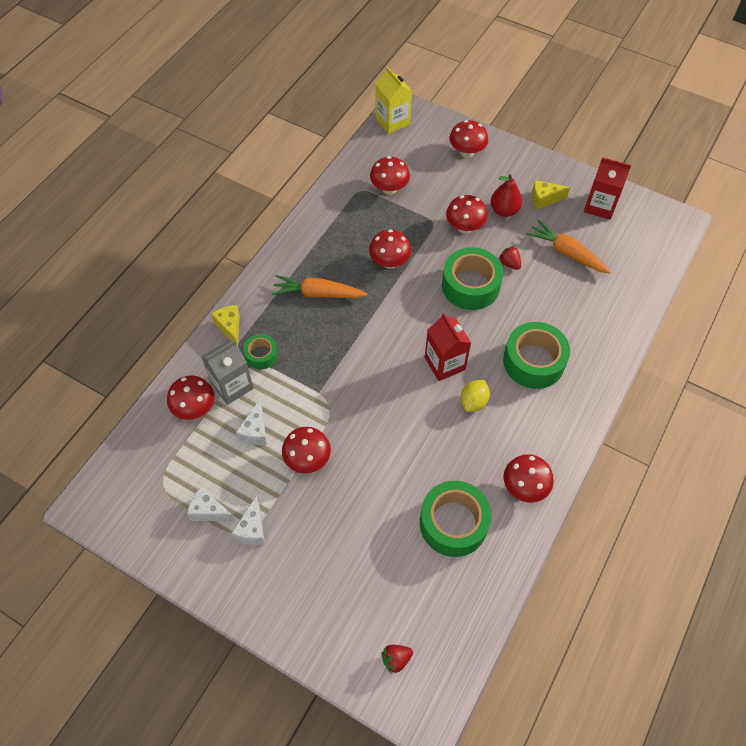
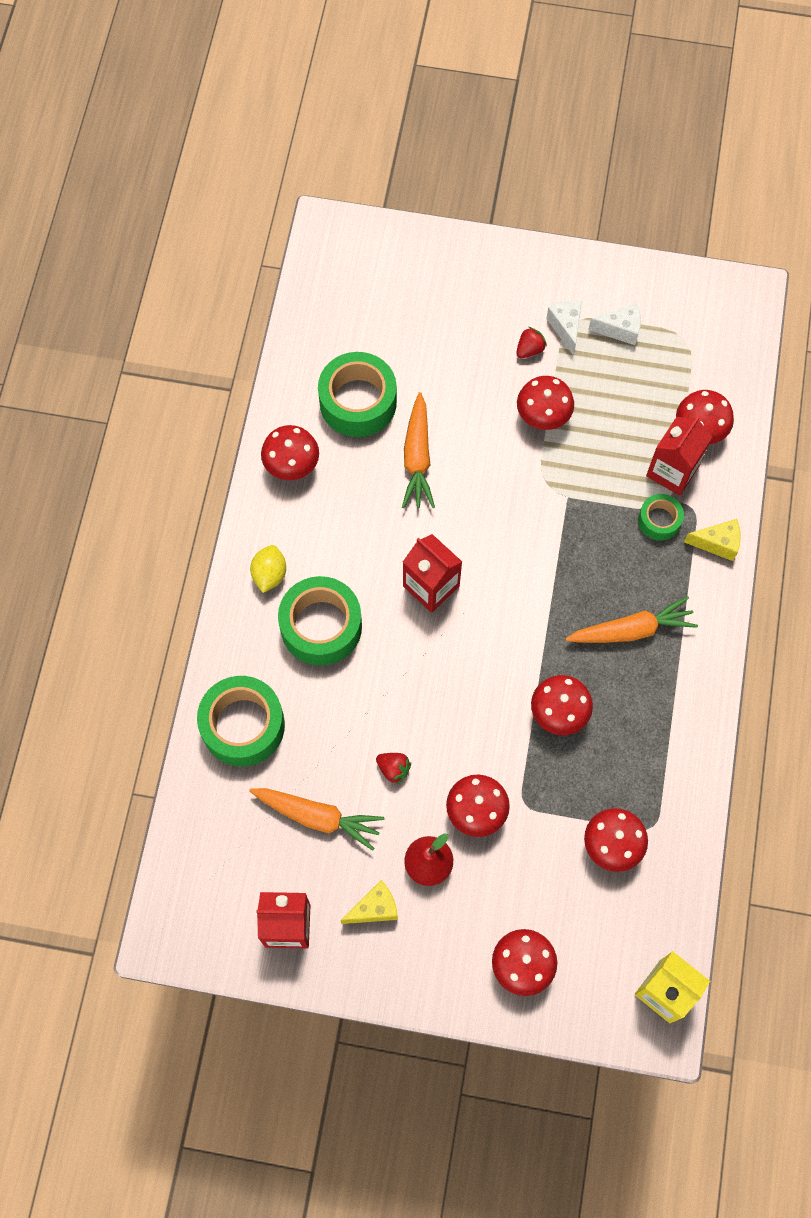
camera: 160 degrees right, 10 degrees up
(230, 327) = (717, 543): yellow cheese -> yellow cheese turned 45 degrees counterclockwise
(232, 385) = (672, 471): grey carton -> red carton
(255, 431) = (617, 427): white cheese -> none
(396, 659) = (372, 262): red strawberry -> red strawberry (529, 349)
(420, 459) = (417, 458): none -> orange carrot
(470, 285) = (436, 713): green tape -> green tape (243, 725)
(473, 402) = (379, 547): yellow lemon -> yellow lemon (269, 574)

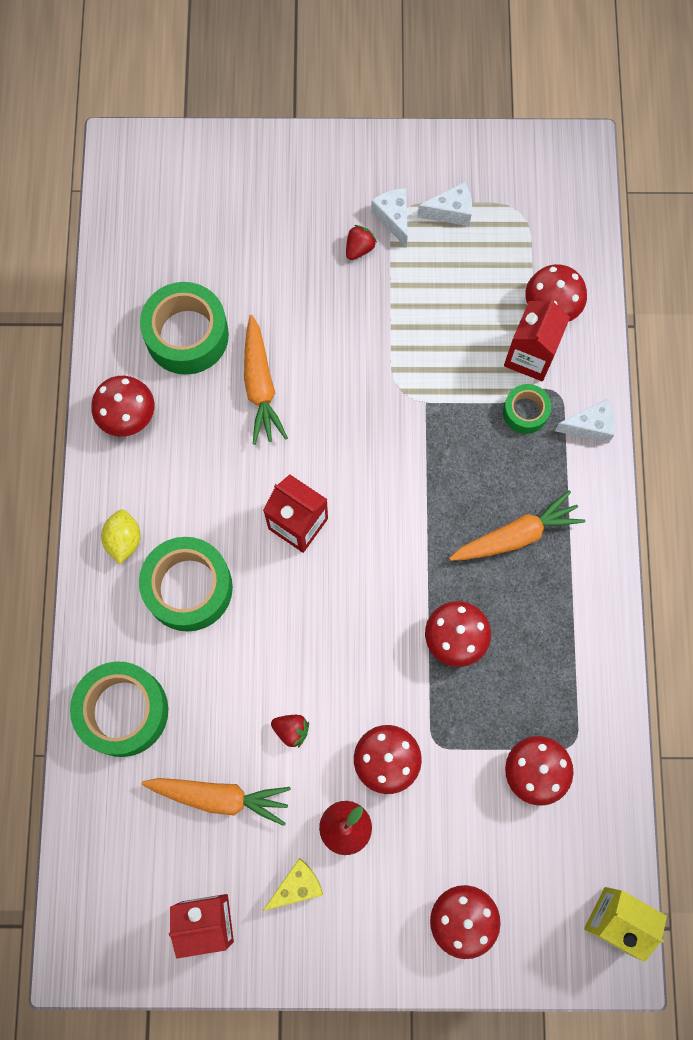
camera: 10 degrees left, 5 degrees up
(543, 416) = (385, 319): red mushroom -> none
(717, 543) = (589, 426): yellow cheese -> white cheese

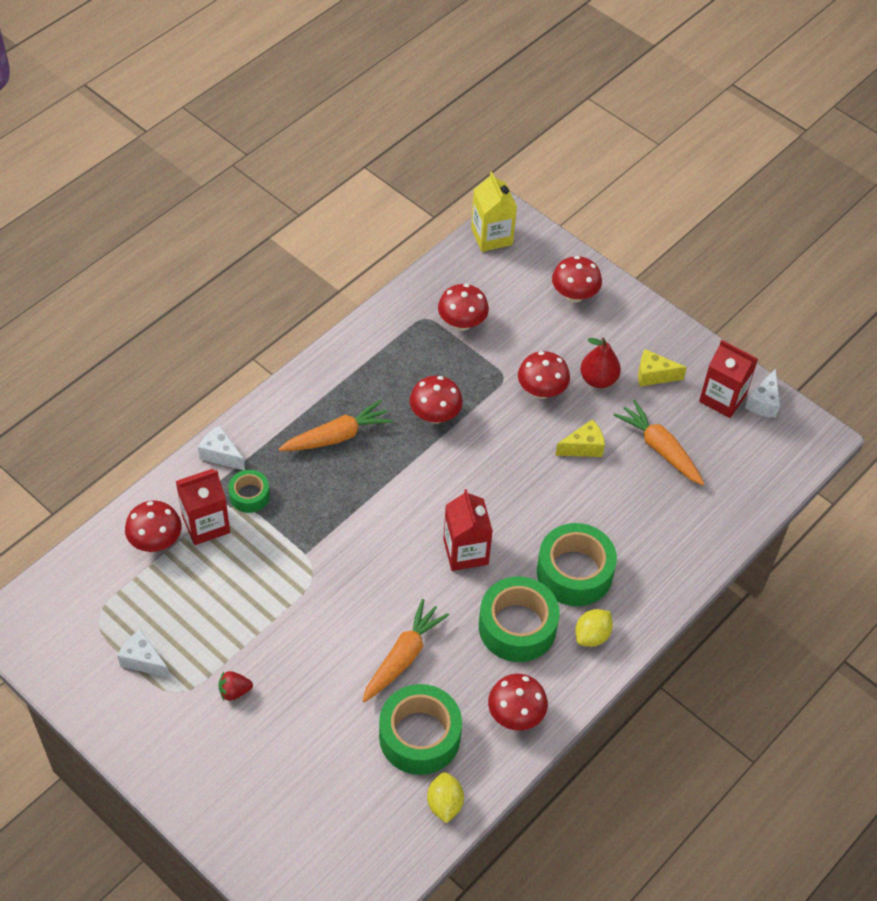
camera: 140 degrees left, 20 degrees down
(121, 302) = (444, 804): none -> yellow lemon
(123, 711) = (681, 537): green tape -> green tape (517, 627)
(291, 730) = (583, 447): red strawberry -> yellow cheese
(393, 219) = (187, 691): white cheese -> white cheese (763, 402)
(516, 535) = (337, 436): orange carrot -> orange carrot turned 135 degrees clockwise

